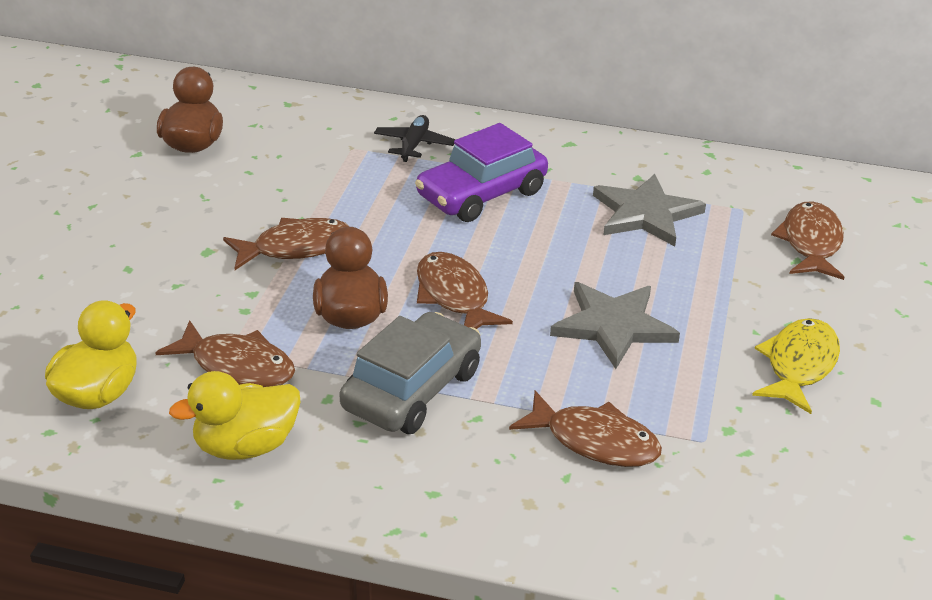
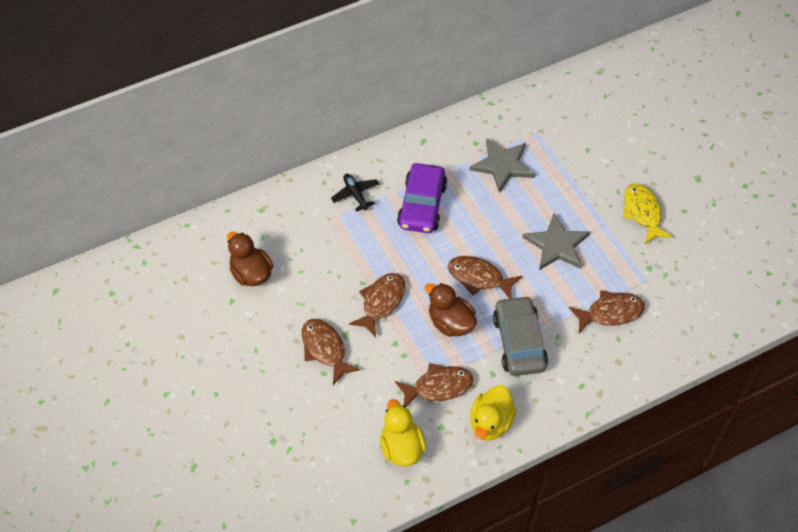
camera: 40 degrees left, 20 degrees up
(811, 243) = (583, 134): brown fish -> brown fish (325, 349)

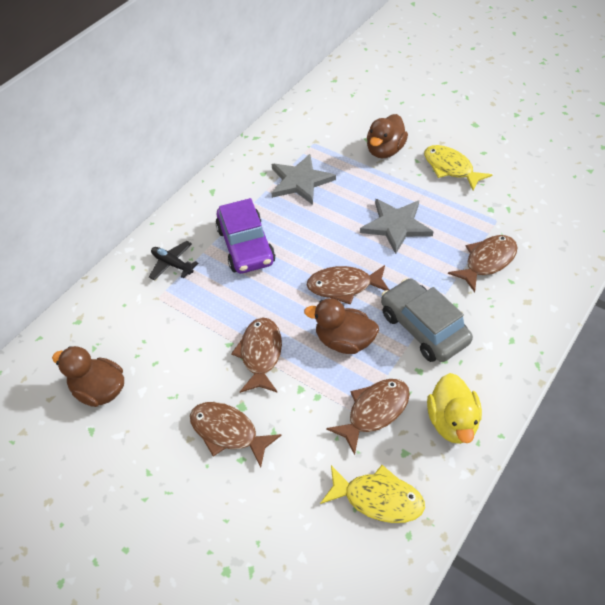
camera: 25 degrees left, 5 degrees down
(401, 447) = (378, 498): yellow duck -> yellow fish
(596, 168) = (385, 150): none -> brown duck

